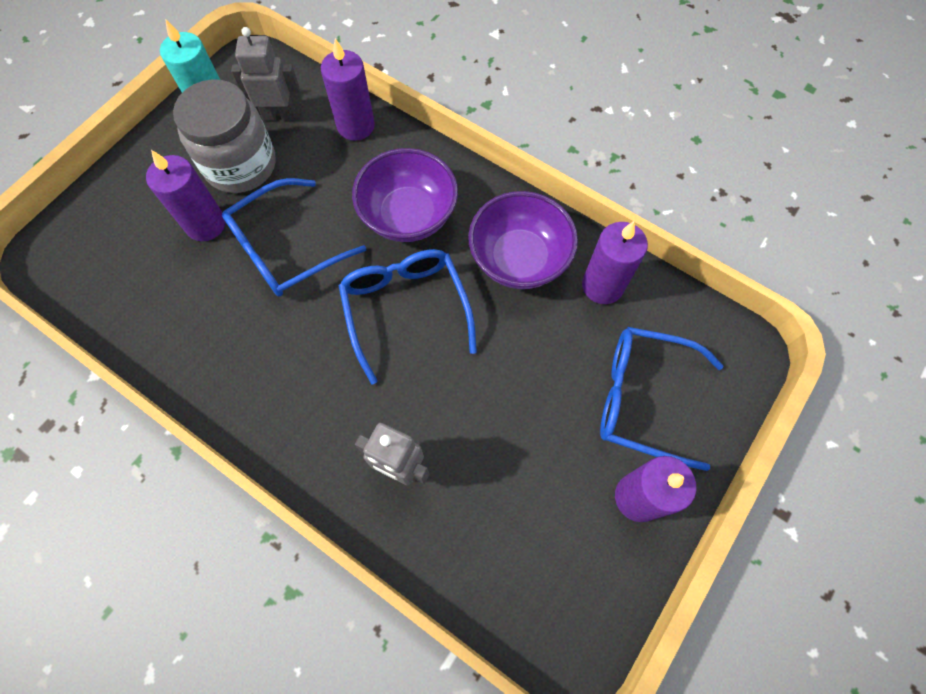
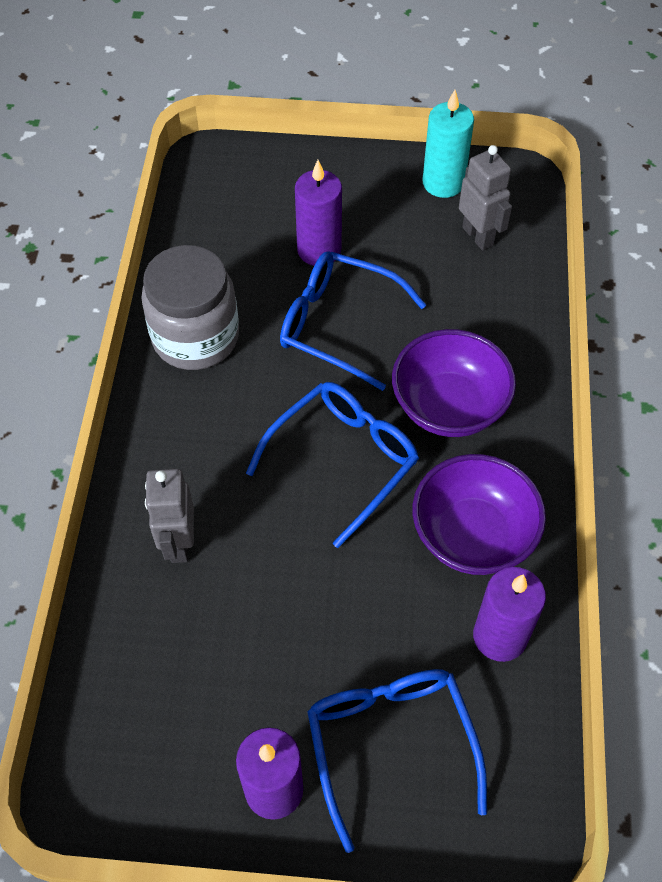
camera: 60 degrees right, 10 degrees down
(240, 165) = (400, 239): grey jar -> grey jar (195, 337)
(356, 126) = (517, 304): purple candle -> none

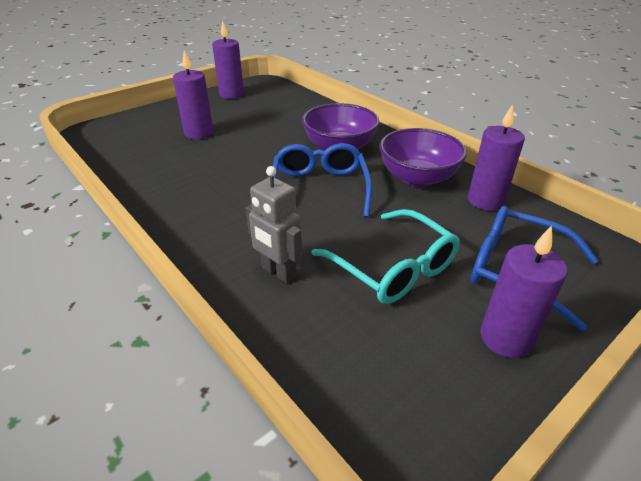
camera: 45 degrees left, 20 degrees down
(195, 337) = (168, 189): grey jar -> none
(280, 631) = (393, 268): none -> turquoise glasses
(338, 325) = (245, 150): blue glasses -> none
(443, 183) = (231, 94): turquoise candle -> purple candle
(478, 236) = (271, 101): grey robot -> none

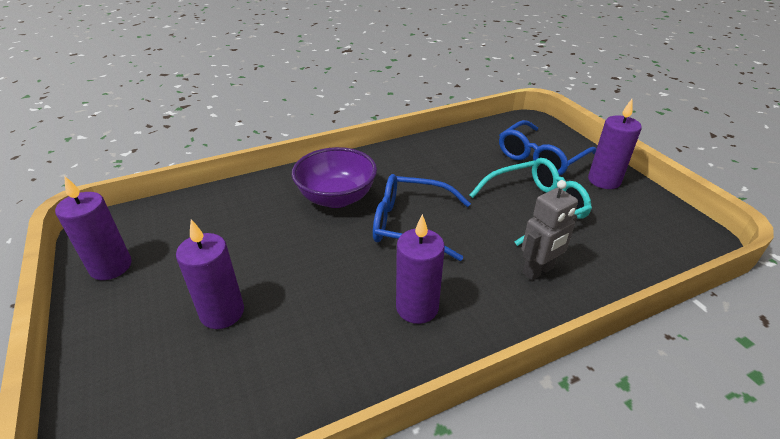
camera: 75 degrees left, 0 degrees up
(417, 178) = (414, 166): purple bowl -> none
(485, 201) = (457, 145): purple candle -> purple candle (417, 307)

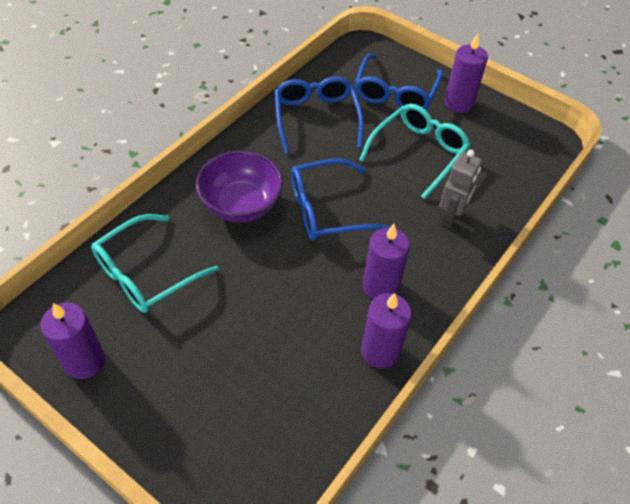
camera: 30 degrees left, 15 degrees up
(217, 221) = (146, 273): none -> turquoise glasses
(222, 312) = (229, 358): purple candle -> purple candle (380, 351)
(451, 157) = (316, 118): none -> blue glasses

